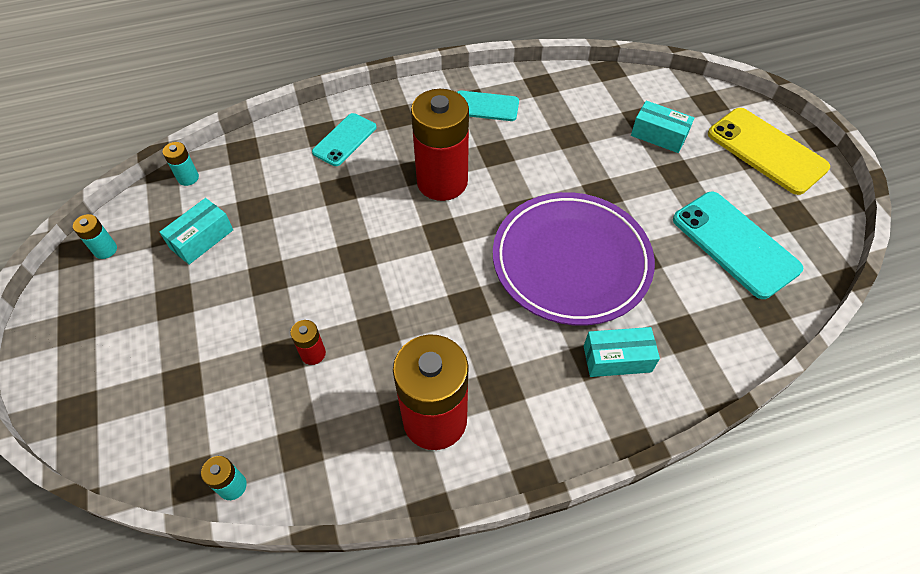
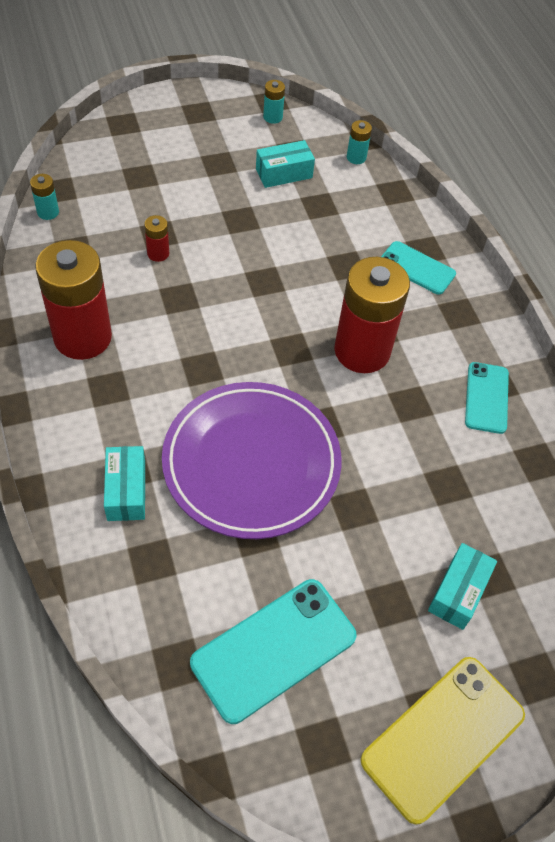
camera: 85 degrees right, 0 degrees up
(202, 239) = (284, 173): turquoise box -> turquoise box turned 60 degrees counterclockwise

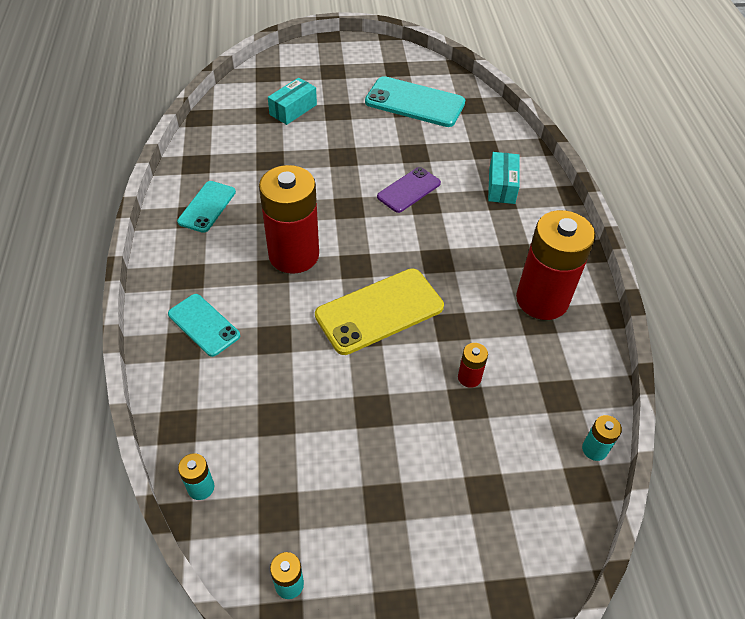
camera: 165 degrees left, 5 degrees down
(251, 463) = (409, 190): purple plate -> purple phone
(273, 649) = (414, 103): turquoise phone -> turquoise phone turned 45 degrees clockwise
(284, 173) = (304, 472): turquoise box -> none
(443, 737) = (332, 62): yellow phone -> yellow phone (379, 311)

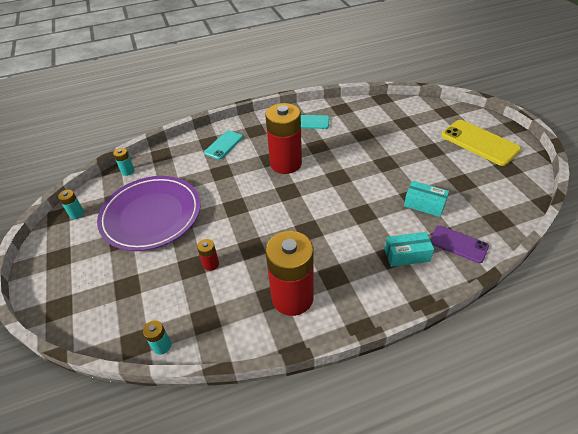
camera: 80 degrees right, 5 degrees down
(293, 110) = (417, 131): turquoise box -> turquoise box (424, 204)
(342, 450) = (151, 215): none -> purple plate
(379, 311) = (253, 210): yellow phone -> yellow phone (479, 142)
(409, 190) = (371, 202): purple phone -> purple phone (458, 244)
(414, 103) = (473, 186): turquoise phone -> none

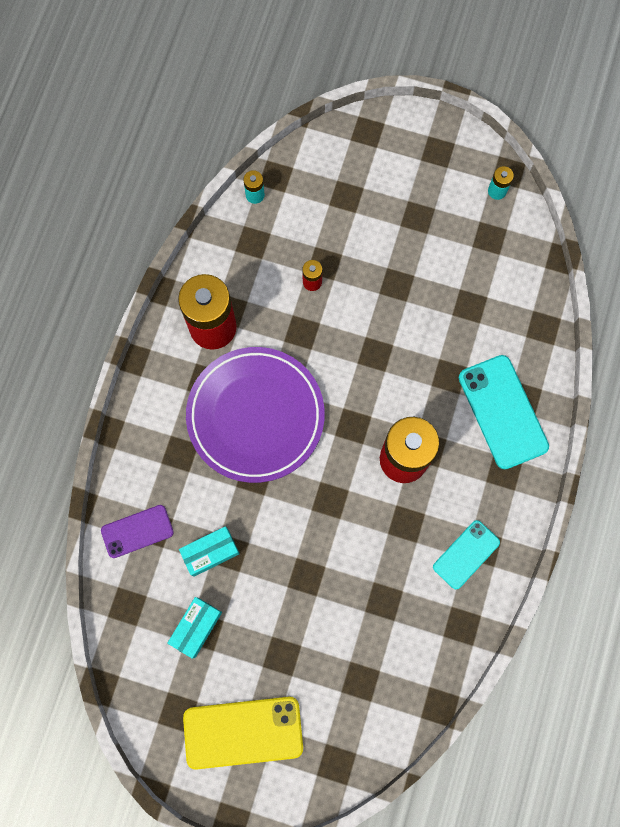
camera: 125 degrees right, 30 degrees up
(128, 171) = (537, 274): turquoise battery -> none
(151, 215) = (431, 262): purple plate -> purple plate (255, 416)
(224, 145) = (502, 412): turquoise phone -> turquoise phone, size x1.65
(407, 255) = (168, 468): turquoise box -> turquoise box (196, 627)

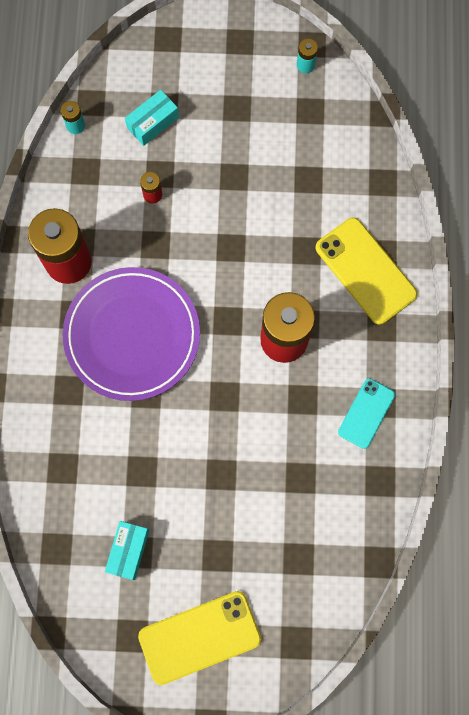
camera: 15 degrees left, 0 degrees up
(137, 531) = (47, 475): purple phone -> none
(210, 552) = (123, 476): turquoise box -> turquoise box (153, 123)
(502, 412) = (365, 271): turquoise phone -> yellow phone

